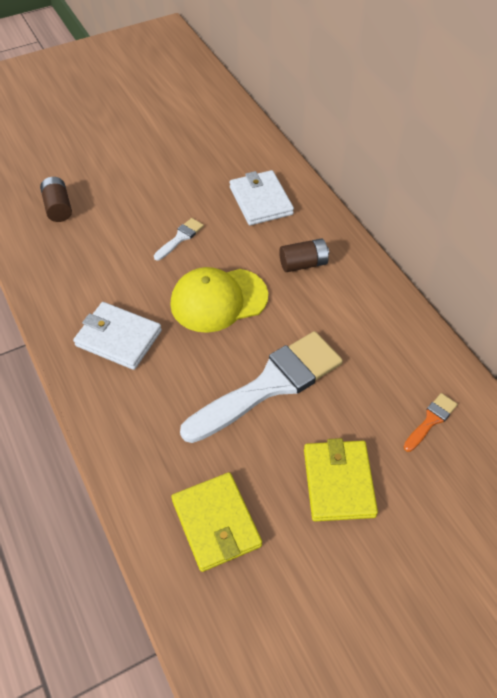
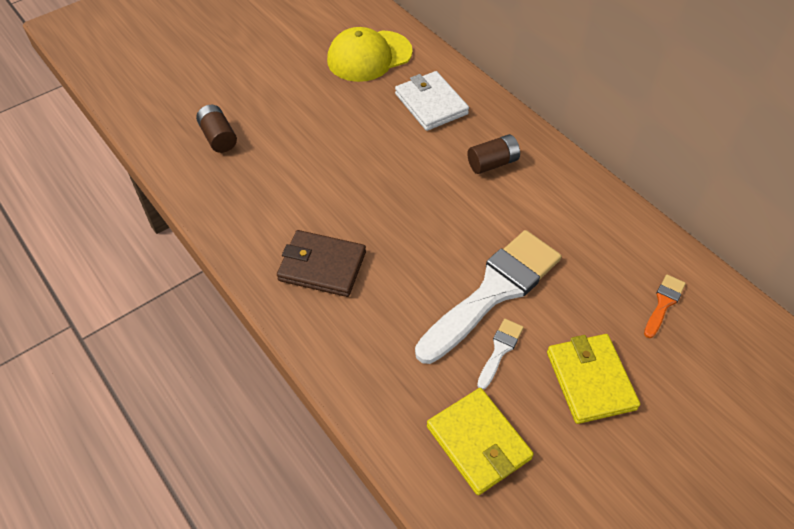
camera: 10 degrees left, 0 degrees up
(118, 338) = (322, 266): white wallet -> brown wallet
(180, 238) = (358, 153): white brush -> white brush (500, 350)
(218, 300) = (416, 212): yellow cap -> yellow cap (369, 56)

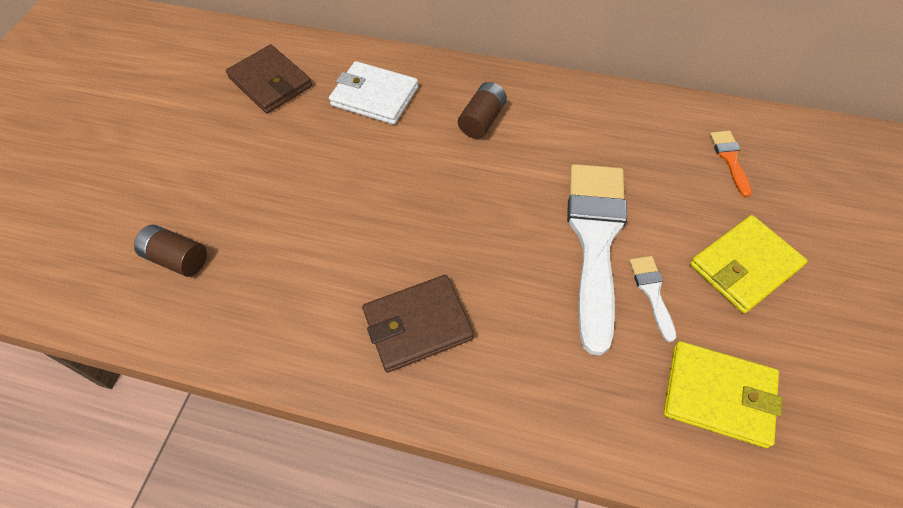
camera: 35 degrees left, 5 degrees up
(369, 56) = (270, 82): yellow cap -> brown wallet
(590, 380) = (744, 266): yellow wallet -> yellow wallet turned 75 degrees counterclockwise

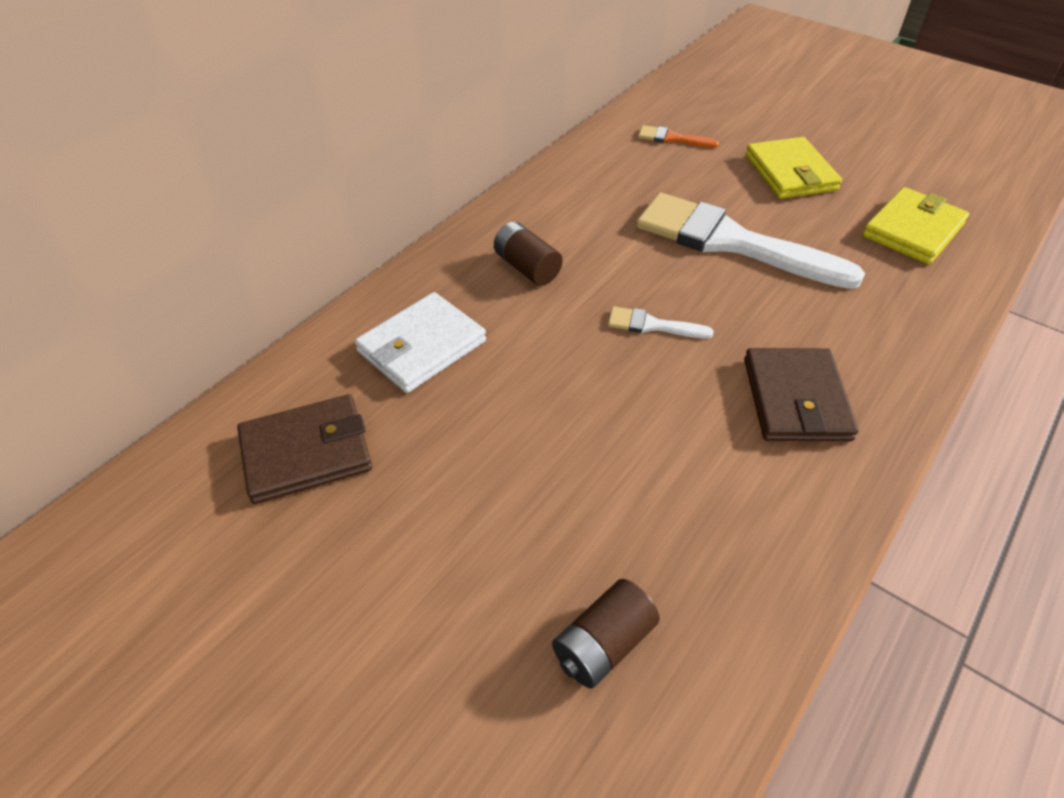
camera: 70 degrees left, 10 degrees down
(652, 292) = (801, 229): white brush -> white brush (652, 325)

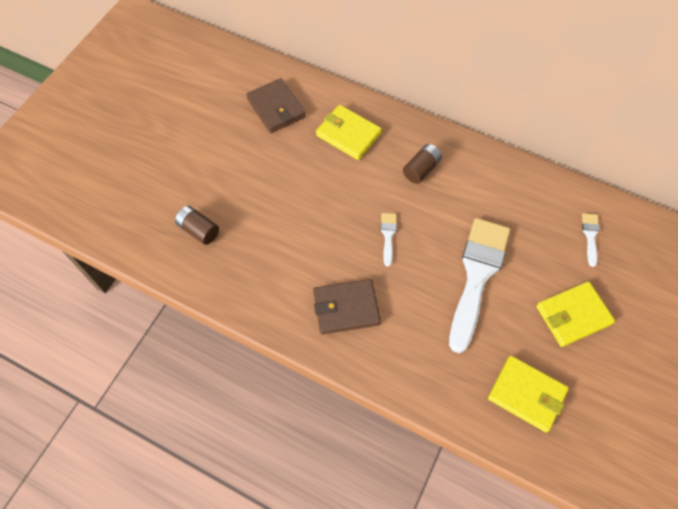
camera: 80 degrees right, 15 degrees up
(422, 346) = (348, 134): white wallet -> yellow wallet
(672, 138) = (590, 236): orange brush -> white brush

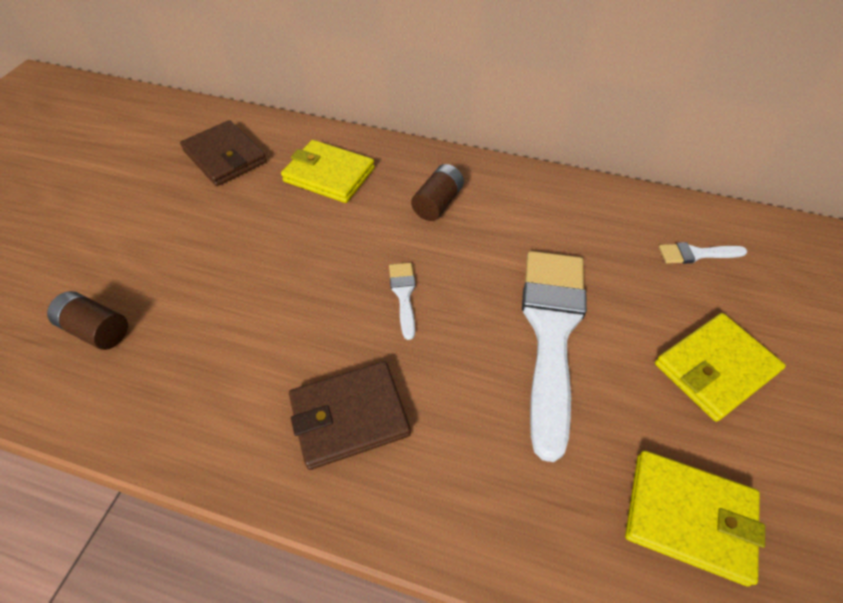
camera: 10 degrees left, 10 degrees down
(590, 236) = (696, 254): white brush -> white brush turned 90 degrees counterclockwise

